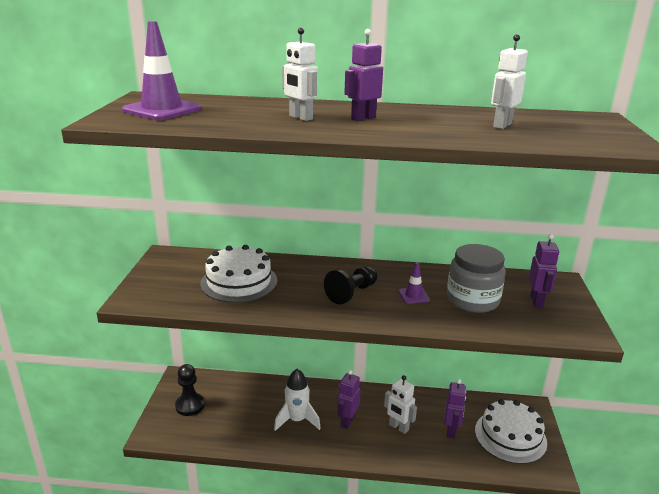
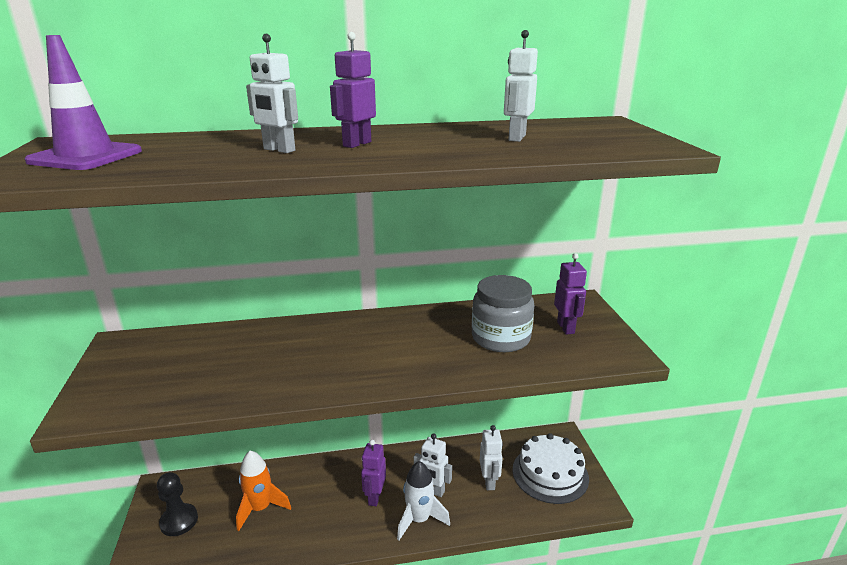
camera: 15 degrees left, 0 degrees up
(239, 282) = (223, 362): white cake -> none
(253, 410) = (260, 508): none -> orange rocket
(297, 420) = (316, 509): white rocket -> white rocket (419, 519)
(352, 293) = (365, 353): black pawn -> none
(413, 296) = (436, 344): purple traffic cone -> none
(451, 431) = (489, 482): purple robot -> white robot

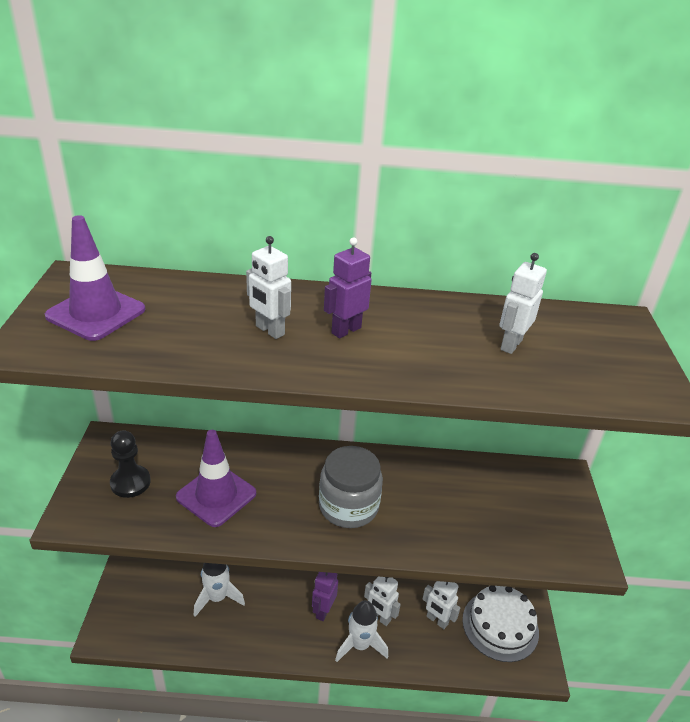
camera: 10 degrees right, 10 degrees up
(179, 521) = (145, 594): black pawn -> black pawn (130, 482)
(245, 368) = (216, 495): none -> purple traffic cone
(260, 508) = (217, 598): orange rocket -> white rocket
(489, 482) = (437, 620): white robot -> white robot turned 120 degrees clockwise
(500, 338) = (466, 508): grey jar -> grey jar (348, 506)
(566, 328) = (538, 509): purple robot -> none

